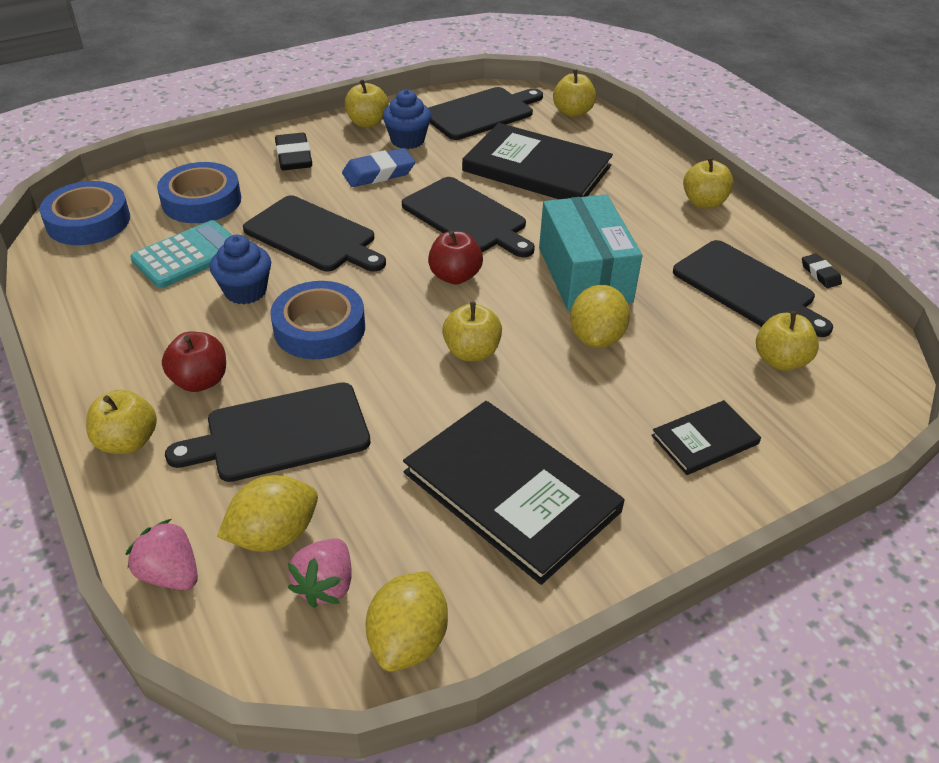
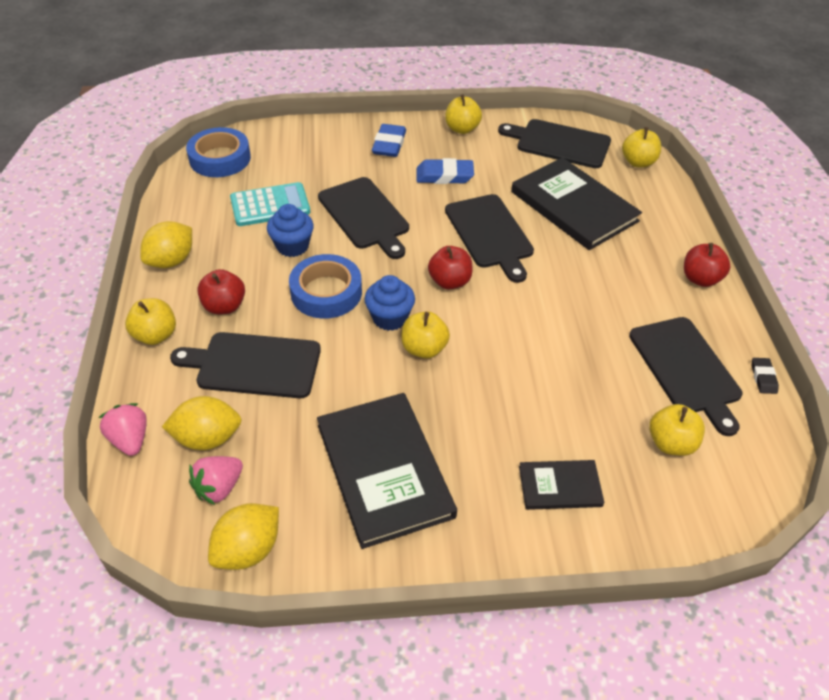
camera: 25 degrees right, 5 degrees up
(201, 200) = (303, 163): blue tape -> none
(294, 157) = (389, 144): black eraser -> blue eraser
(407, 140) = (484, 153): blue cupcake -> blue cupcake (390, 318)
(482, 113) = (559, 143): black cutting board -> black cutting board turned 150 degrees counterclockwise
(584, 274) = (553, 312): turquoise box -> none
(596, 338) = (528, 370): yellow lemon -> yellow lemon (171, 261)
(703, 202) = (700, 279): yellow apple -> red apple

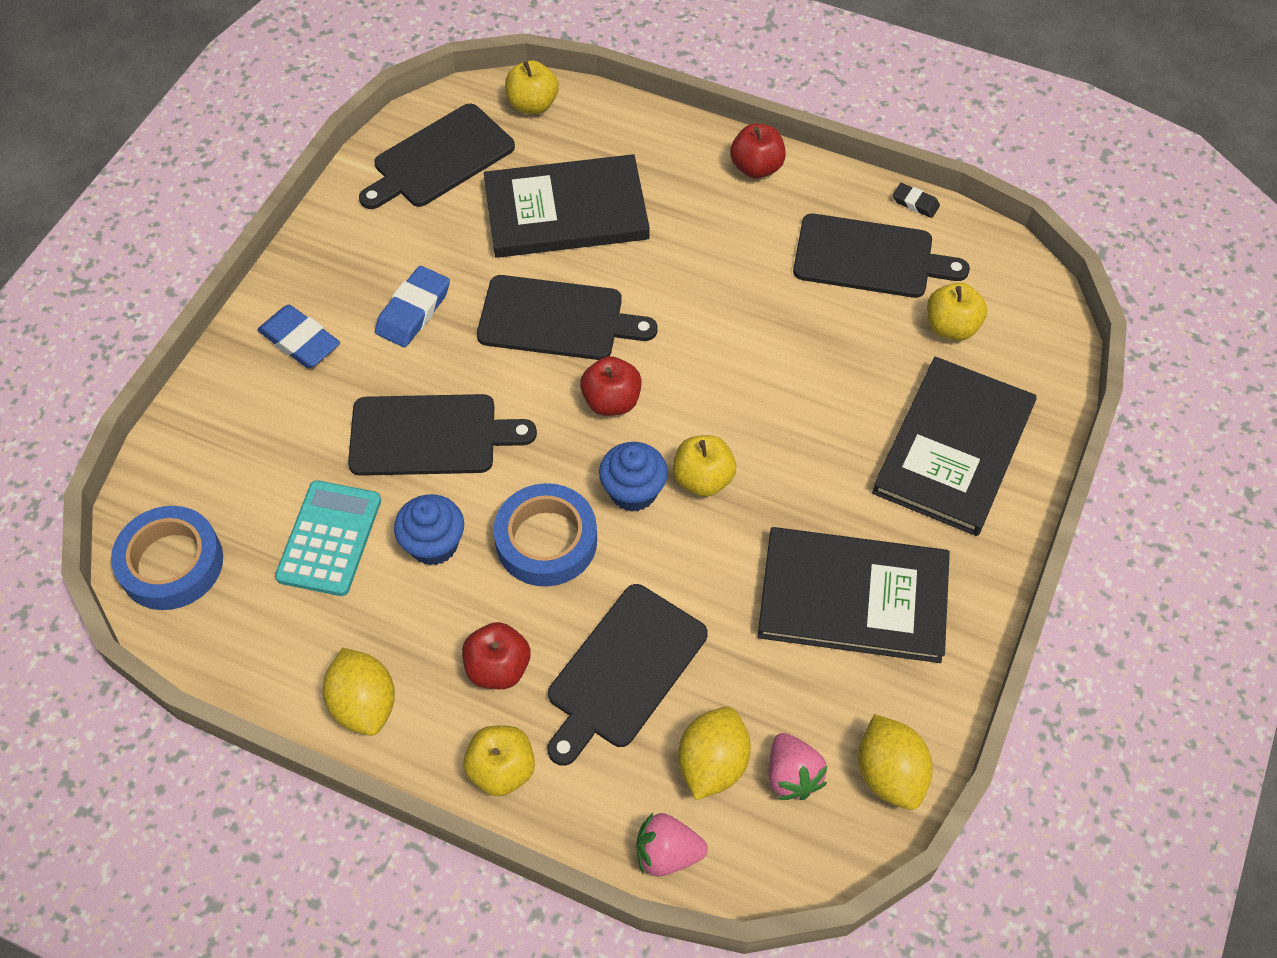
camera: 60 degrees left, 10 degrees up
(462, 129) = (330, 243): yellow apple -> none
(560, 486) = (953, 448): black book -> black book, size x1.96

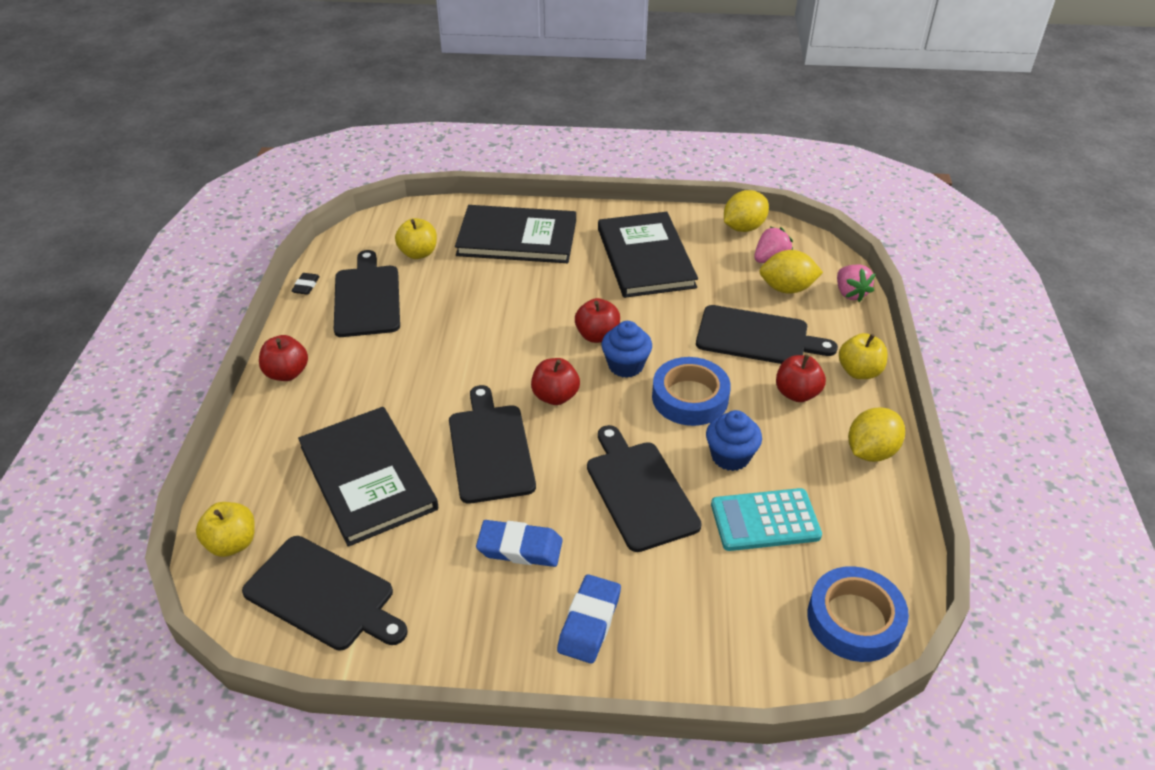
camera: 110 degrees left, 15 degrees down
(703, 479) = (597, 335): yellow apple -> red apple

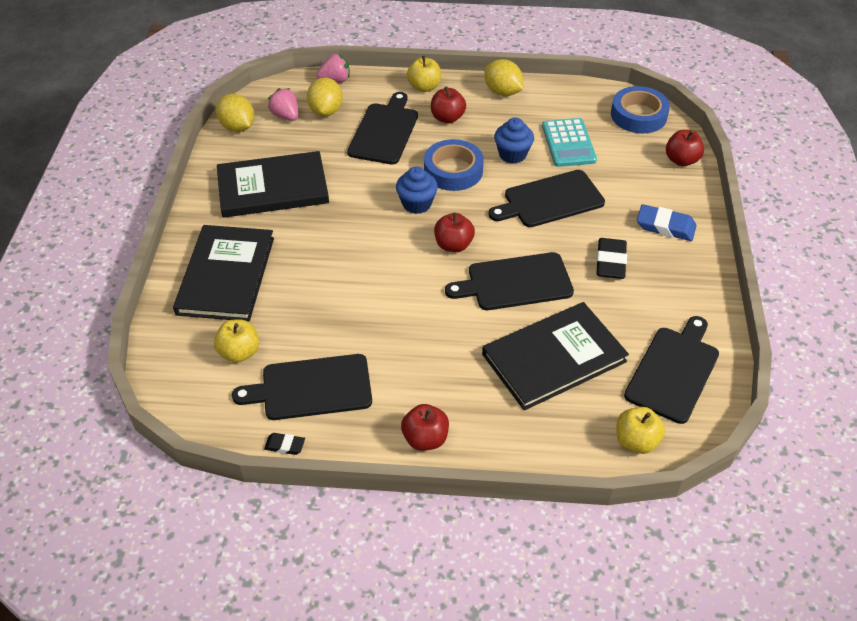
camera: 90 degrees left, 5 degrees up
(520, 547) = (610, 262): blue eraser -> black eraser
(597, 335) = (378, 220): red apple -> red apple (681, 160)

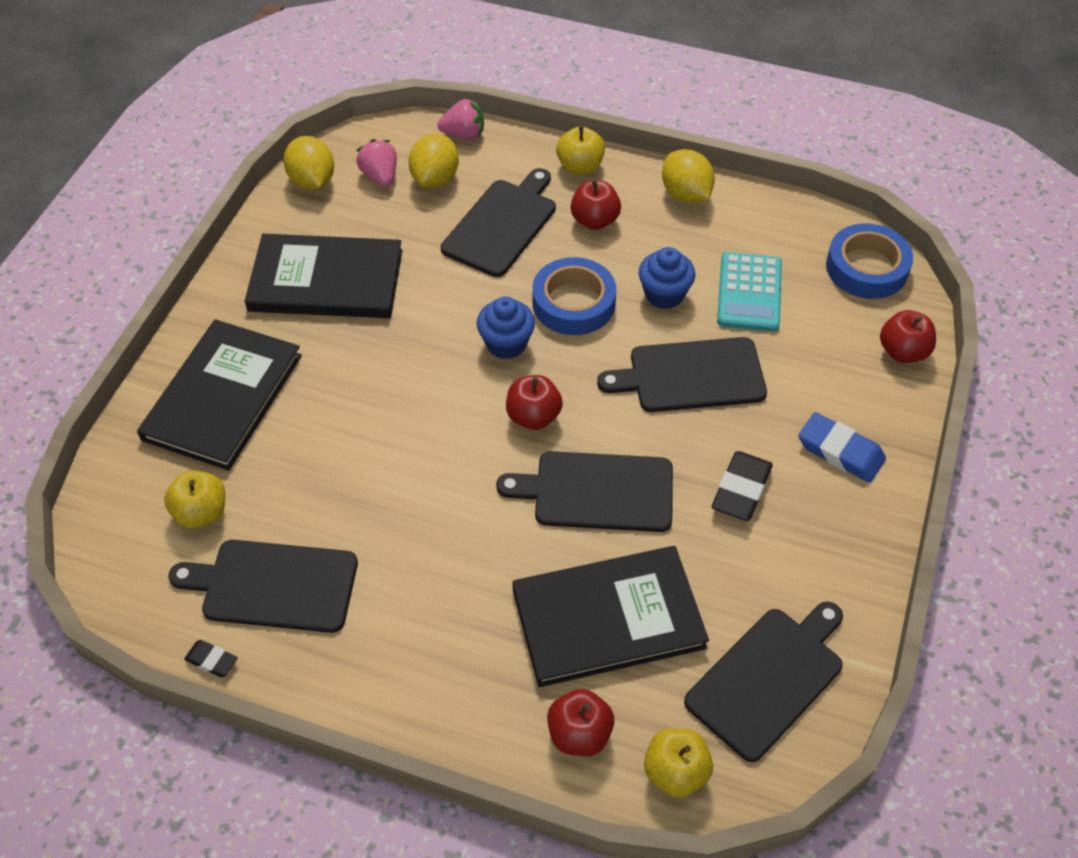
camera: 15 degrees right, 5 degrees up
(425, 439) = (393, 696): red apple -> red apple (579, 734)

